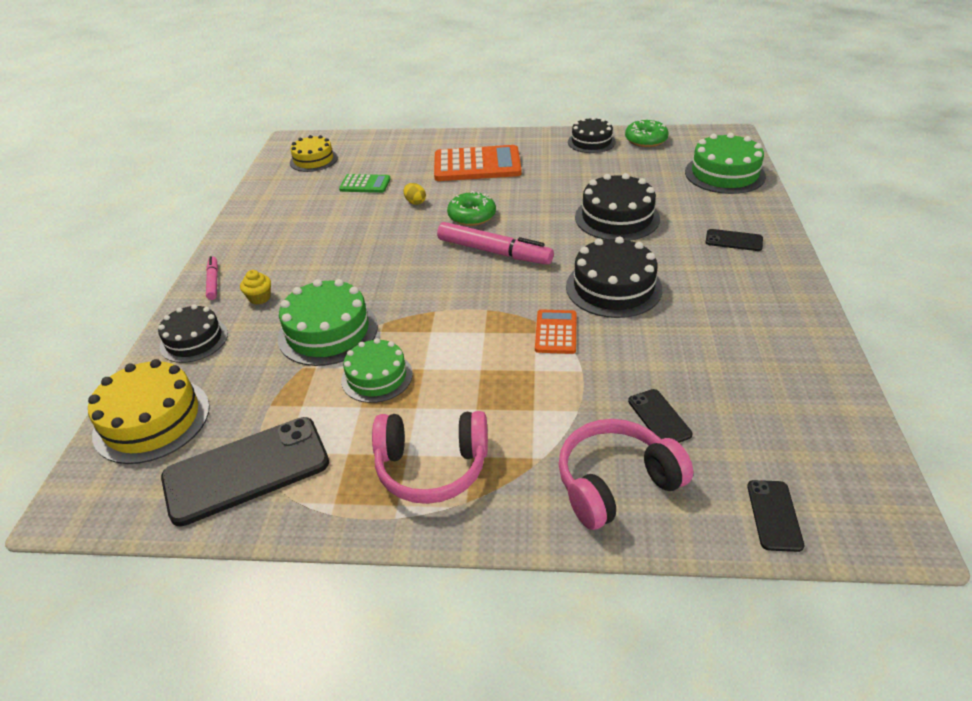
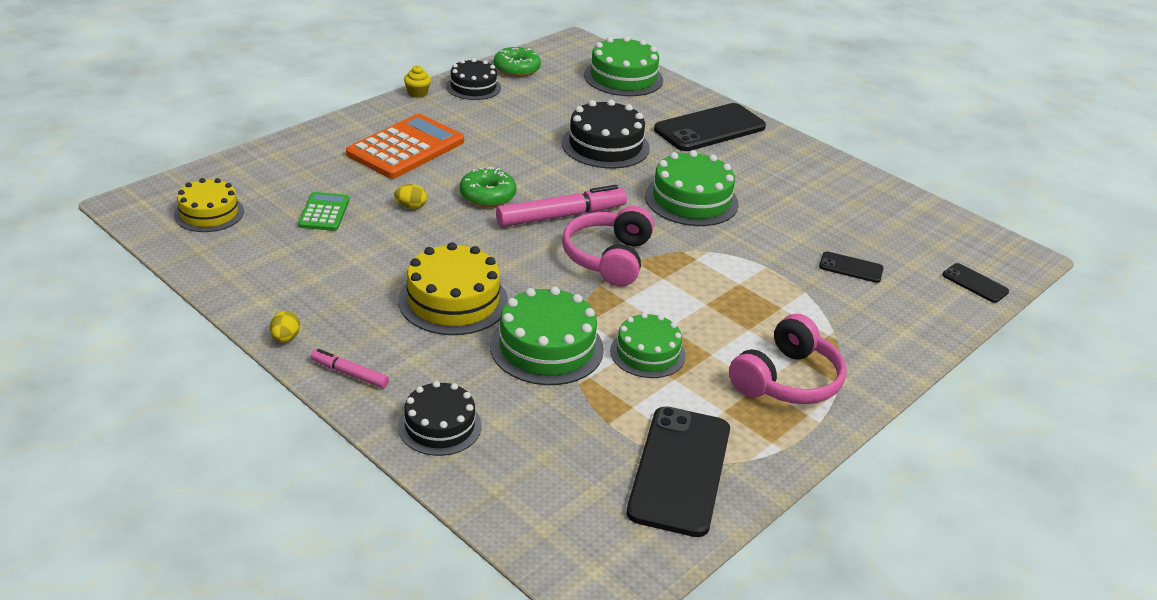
camera: 55 degrees left, 5 degrees down
(152, 420) = (536, 499): yellow cake -> yellow cake (453, 301)
(224, 245) = (285, 338): none -> yellow egg
(259, 298) = (429, 359): yellow cupcake -> yellow cupcake (417, 93)
(365, 184) = (324, 212): green calculator -> green calculator turned 45 degrees counterclockwise
(556, 332) = (708, 251): orange calculator -> none
(613, 287) = (691, 200): black cake -> green cake
(616, 483) = (890, 318): pink headphones -> pink headphones (609, 258)
(733, 240) = (709, 128): black phone -> black phone, size x2.11

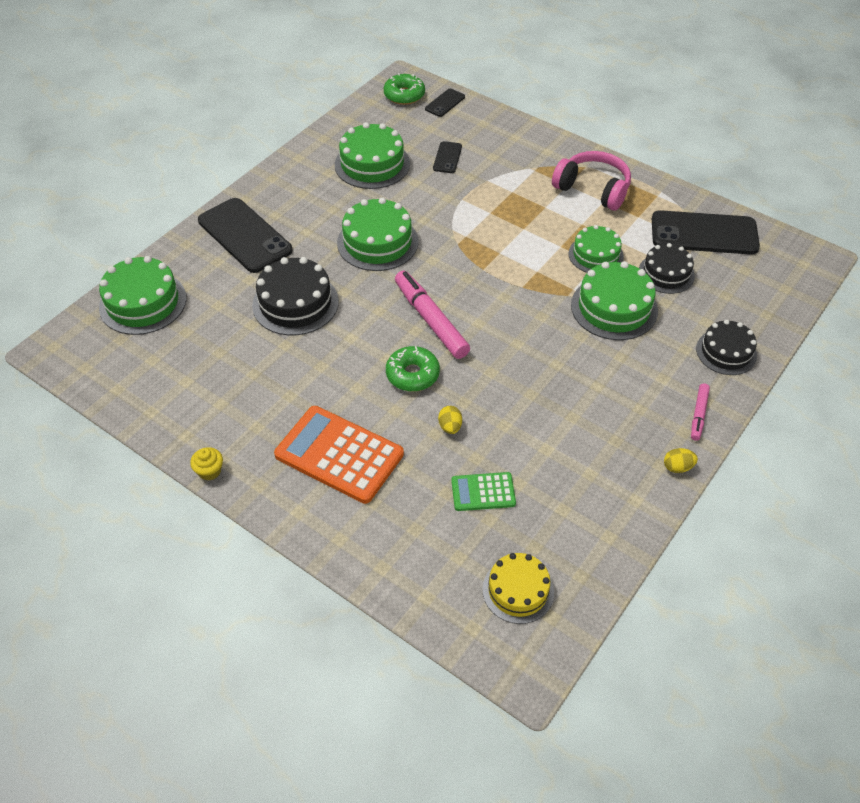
camera: 95 degrees left, 15 degrees up
(453, 301) = (581, 370): yellow cake -> none
(473, 87) = (185, 423): black cake -> black cake (666, 273)
(516, 69) = (133, 392): green donut -> green donut (404, 95)
(609, 258) = (484, 284): pink headphones -> none
(833, 213) = (372, 164): none -> green cake

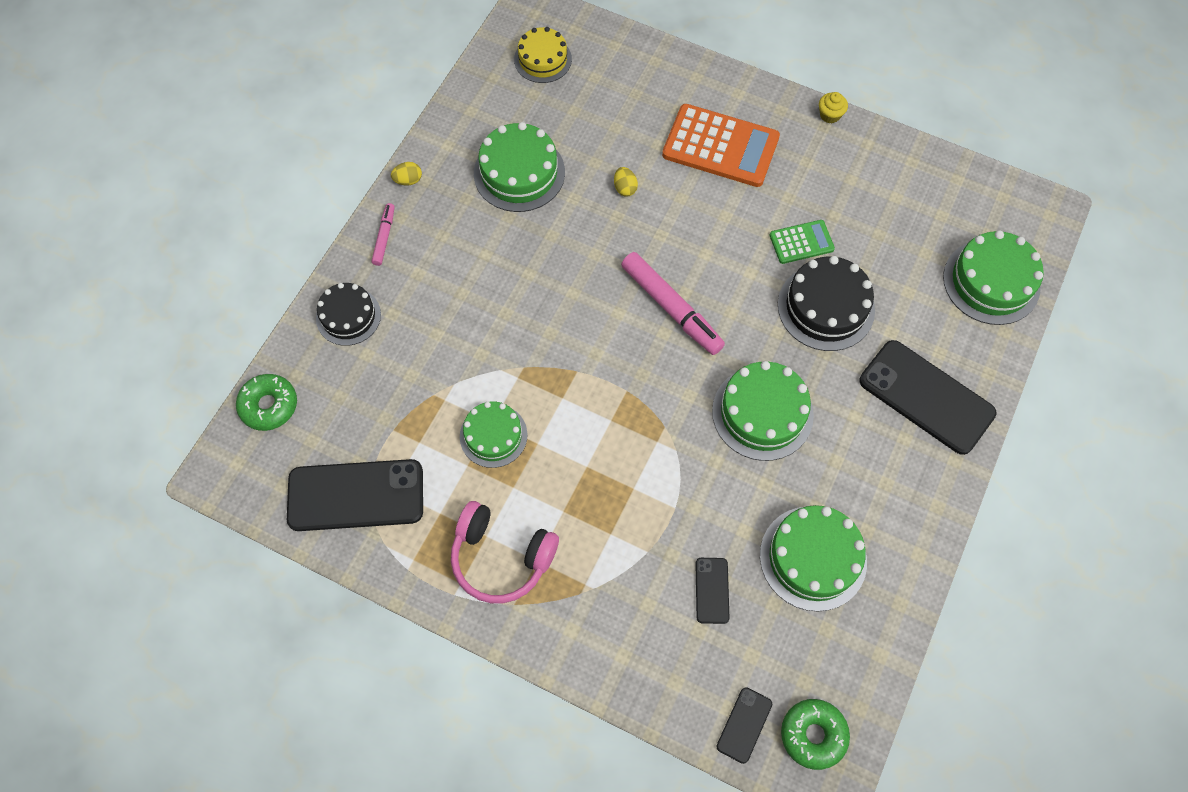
camera: 170 degrees right, 15 degrees up
(412, 374) = (674, 238): green donut -> green donut (269, 405)
(483, 492) = (583, 132): green calculator -> green calculator (801, 242)
(614, 308) = (469, 357): green cake -> green cake (519, 173)
(666, 273) = (408, 419): black cake -> none

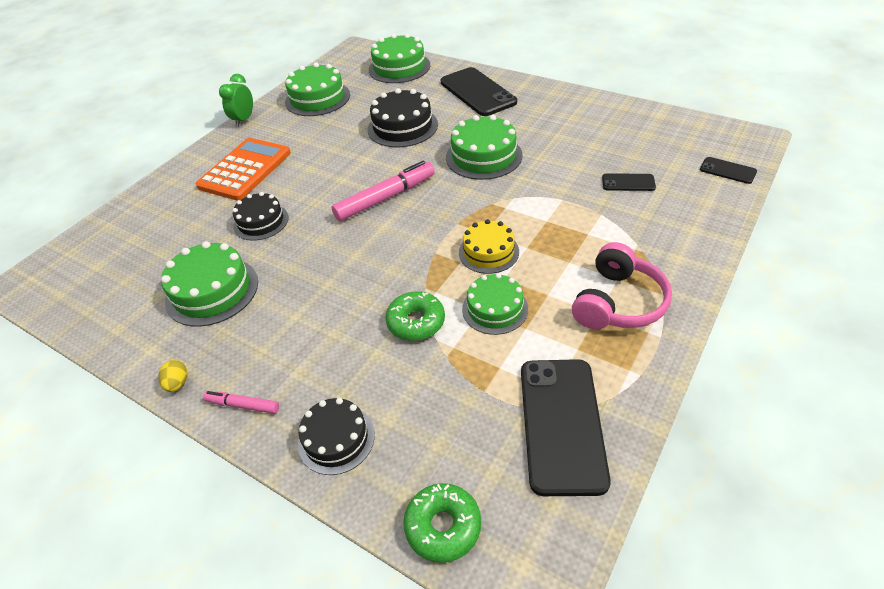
camera: 80 degrees left, 20 degrees down
(543, 59) = (90, 274): yellow cake -> yellow cake (488, 252)
(625, 188) = (261, 222): yellow egg -> black cake
(801, 242) = (346, 135): green calculator -> none
(813, 558) = (596, 138): green cake -> green cake (317, 98)
(813, 735) = (724, 142): green donut -> green donut (416, 322)
(830, 115) = (244, 120): yellow cupcake -> green clock
(926, 397) = (477, 92): black phone -> black phone turned 75 degrees counterclockwise

